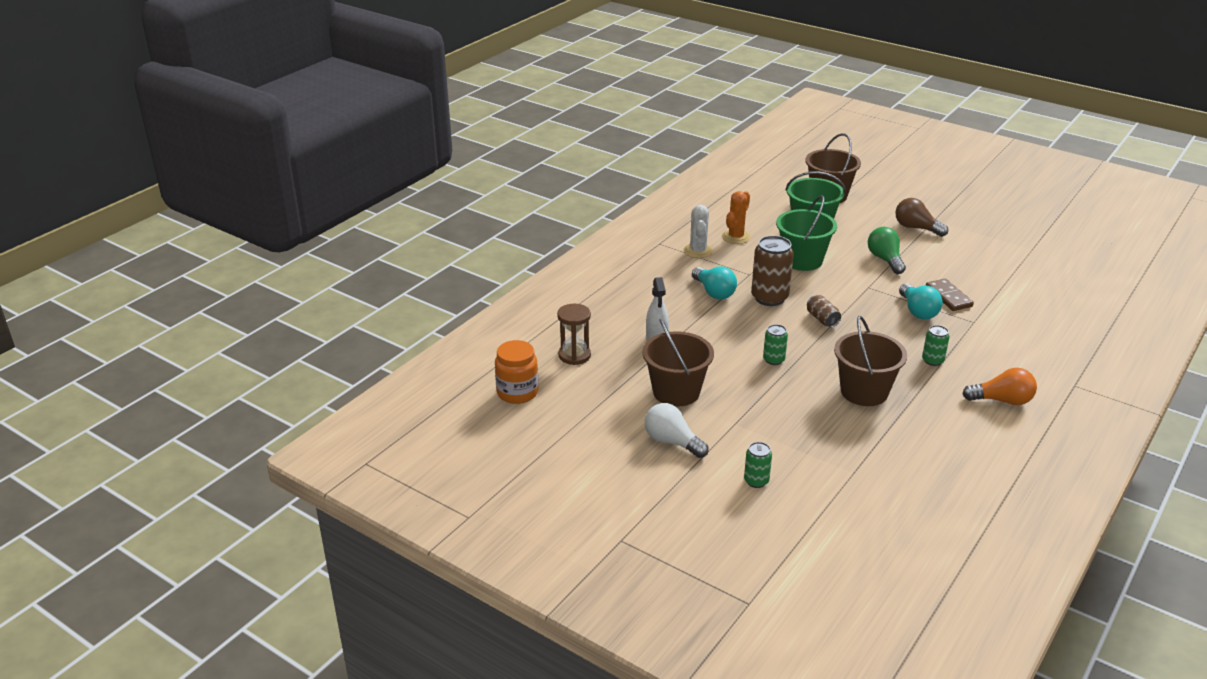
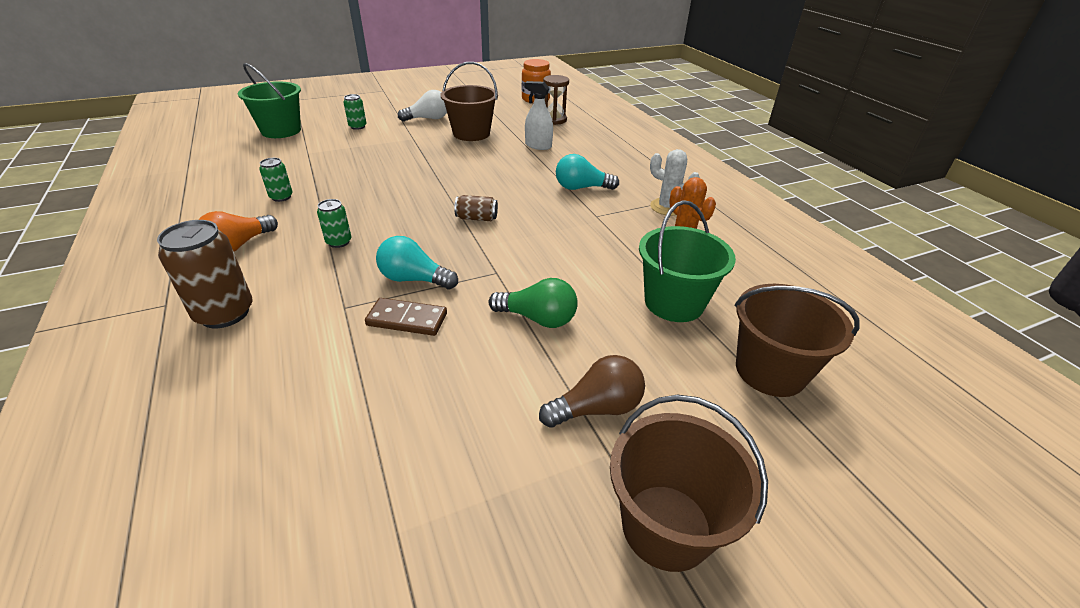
camera: 120 degrees right, 5 degrees up
(769, 298) = (542, 208): brown can -> brown can (225, 313)
(773, 360) = (454, 175): green can -> green can (281, 197)
(802, 260) = (594, 257): green bucket -> green bucket (281, 131)
(864, 392) = (362, 191): brown bucket -> brown bucket (666, 526)

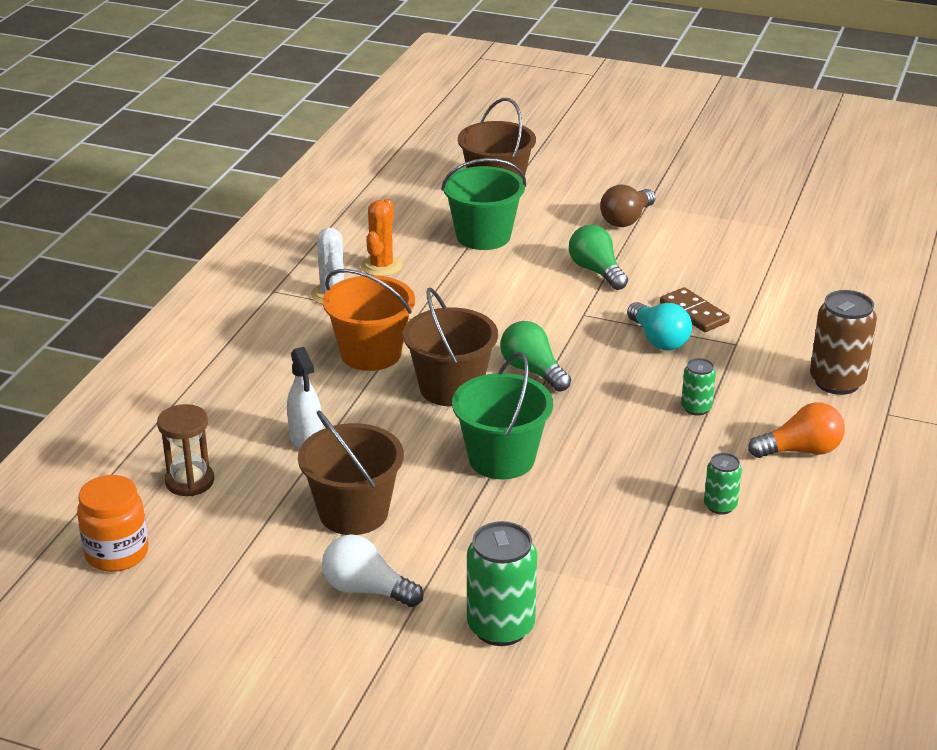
camera: 135 degrees left, 5 degrees down
(281, 131) = (635, 683): green bucket -> green bucket (501, 459)
(357, 126) = (500, 627): green can -> green can, size x1.84
(477, 218) = (532, 371): brown can -> green light bulb
(581, 188) = (371, 353): turquoise light bulb -> orange bucket
(597, 408) = (626, 219): brown light bulb -> brown light bulb turned 75 degrees counterclockwise
(666, 526) = (655, 178): brown bucket -> brown bucket (451, 388)

